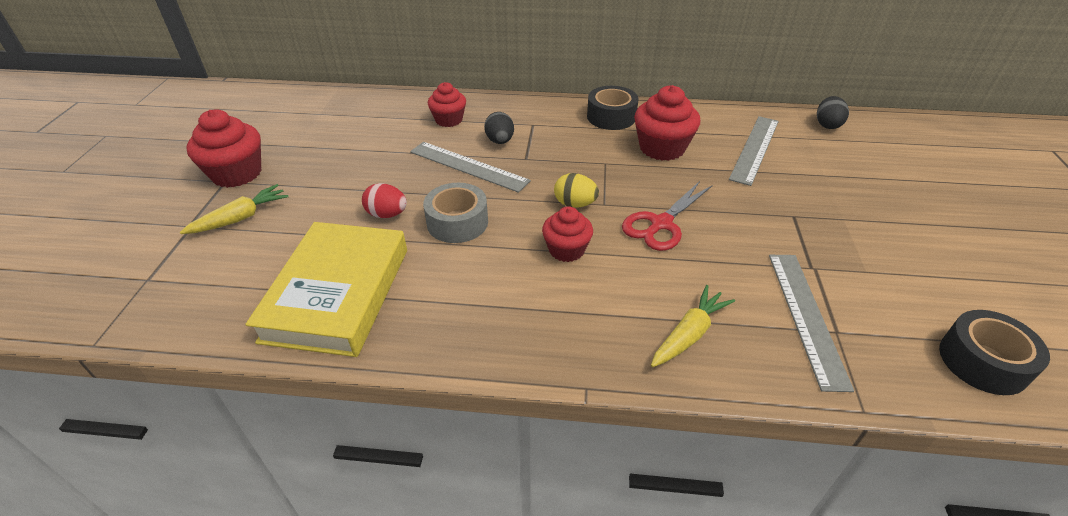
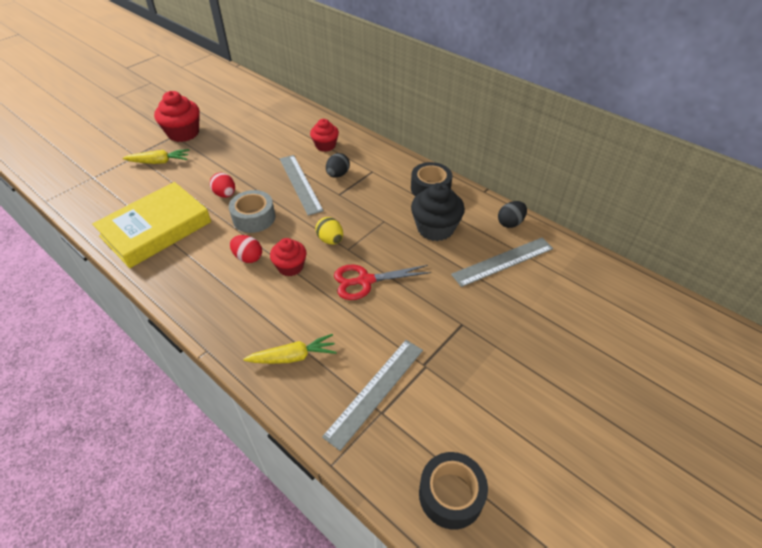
camera: 35 degrees right, 5 degrees up
(505, 265) = (248, 257): none -> red egg
(662, 148) = (435, 228): red cupcake -> black cupcake
(827, 125) = (592, 270): black egg -> black egg (510, 223)

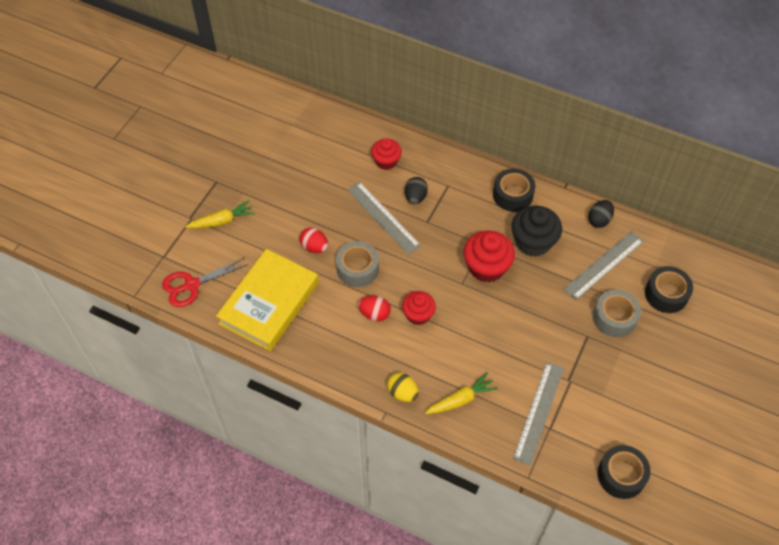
camera: 15 degrees left, 10 degrees up
(183, 133) = (225, 176): red cupcake -> red cupcake (486, 267)
(330, 240) = (442, 277): yellow egg -> yellow egg (402, 393)
(365, 281) = (491, 313): red scissors -> red scissors (192, 285)
(499, 312) = (614, 318): none -> grey tape
(565, 302) = (666, 294): none -> black tape

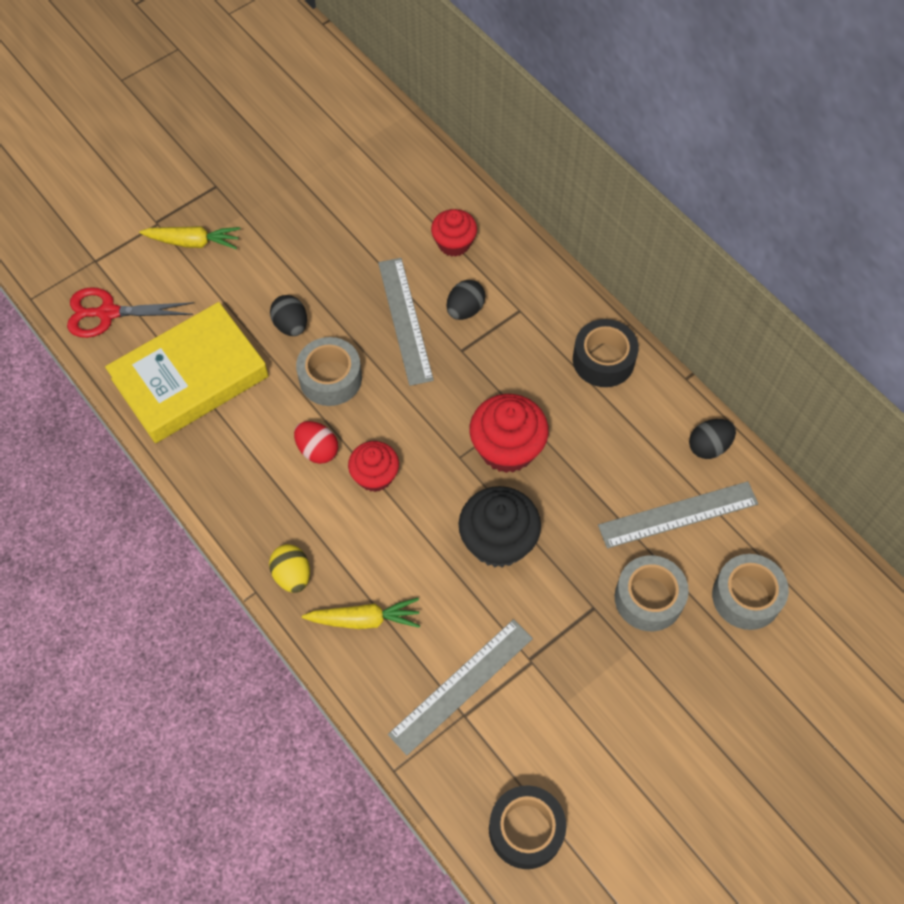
camera: 25 degrees right, 5 degrees up
(314, 247) = (291, 325): red egg -> black egg
(533, 242) = (594, 439): black cupcake -> black cupcake (498, 541)
(666, 294) = (746, 596): black tape -> grey tape

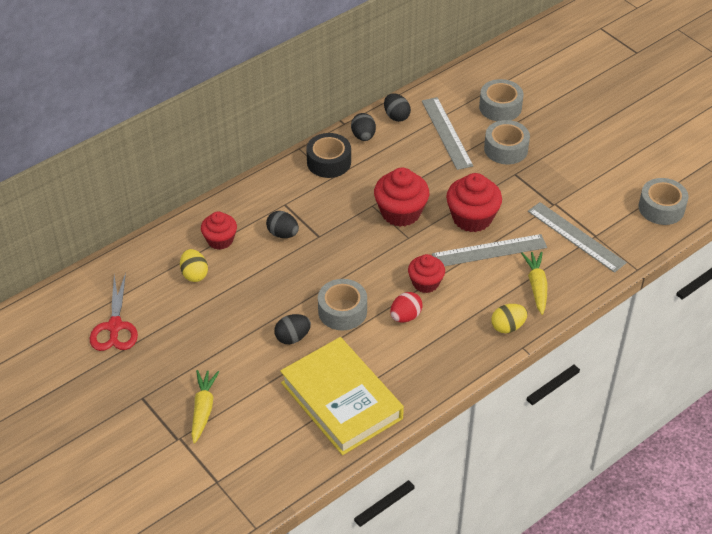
camera: 90 degrees left, 15 degrees down
(108, 313) = (274, 465): red scissors -> red scissors (115, 327)
(397, 221) = (194, 274): none -> yellow egg
(405, 320) = (291, 268): grey ruler -> grey ruler (489, 251)
(498, 541) = (472, 218): black cupcake -> red cupcake
(526, 830) = (661, 208): black tape -> grey tape
(660, 402) = (363, 136): none -> black egg

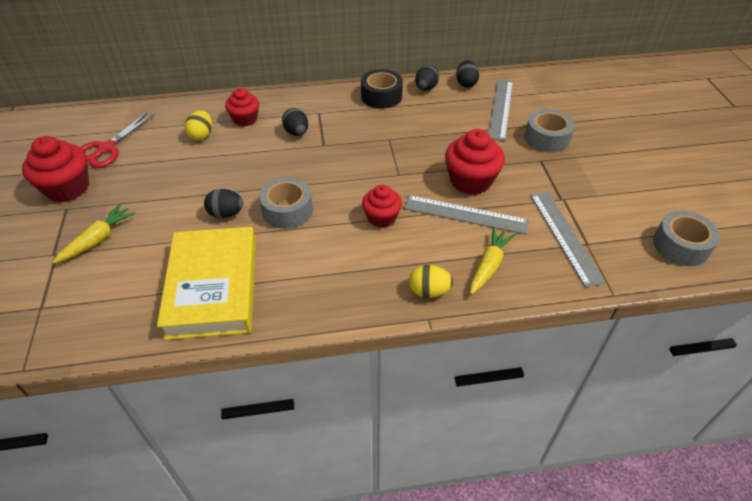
camera: 30 degrees right, 0 degrees up
(400, 212) = (409, 153): red cupcake -> red cupcake (67, 188)
(405, 316) = (338, 238): red egg -> none
(500, 107) = (565, 106): grey tape -> none

